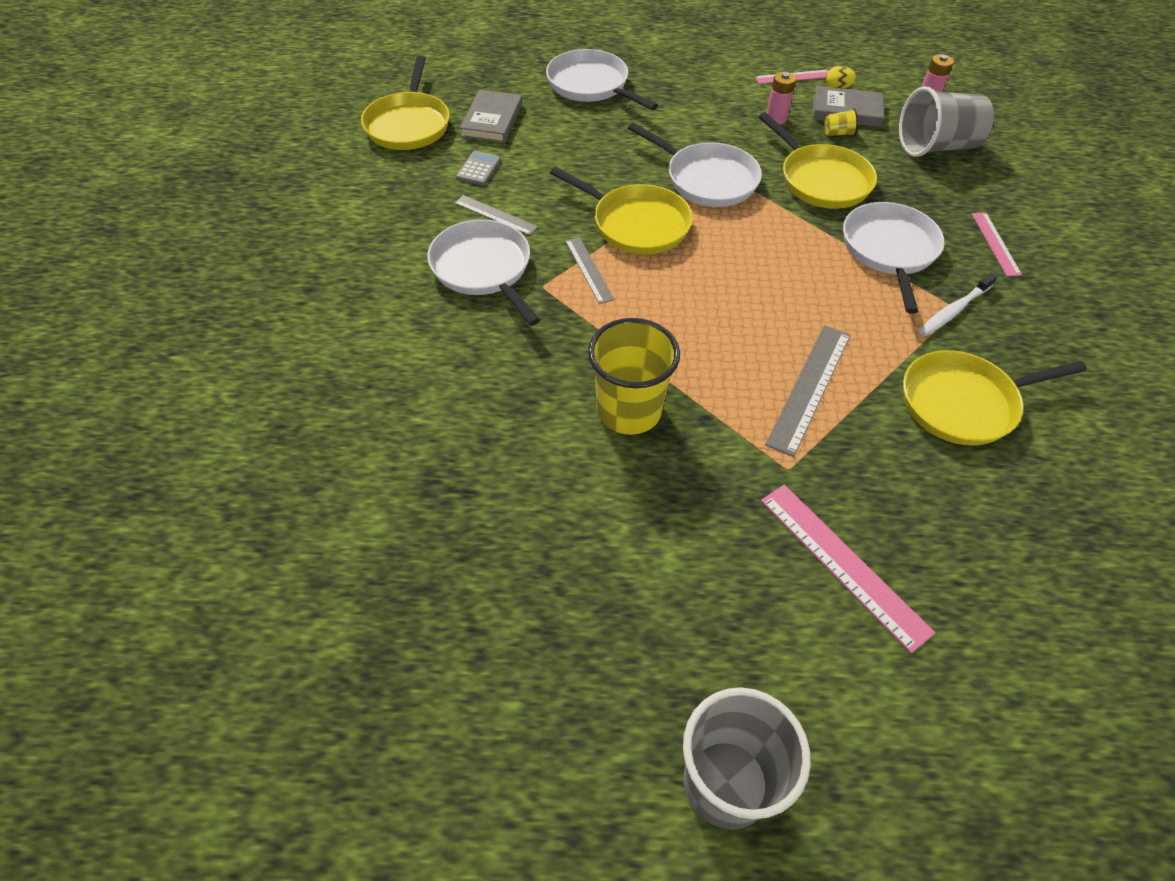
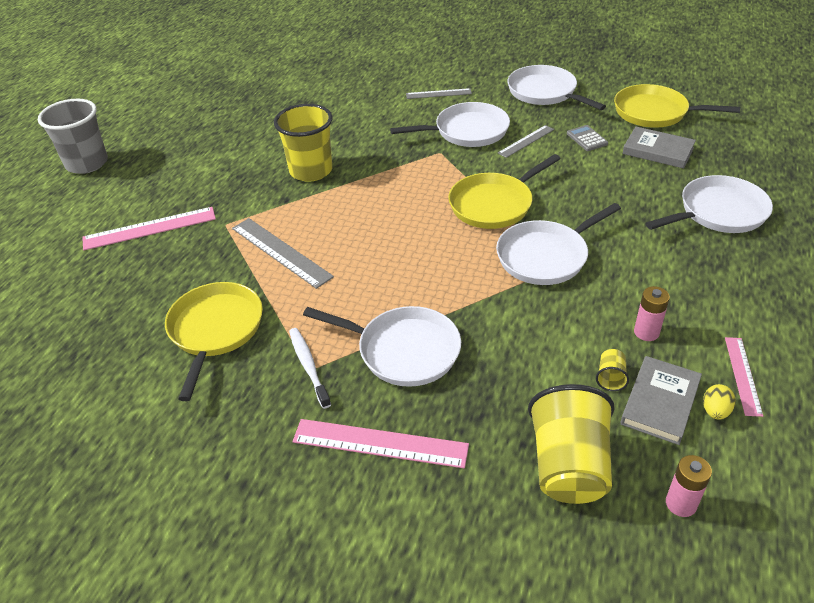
camera: 110 degrees right, 10 degrees down
(367, 212) = (544, 92): none -> white pan
(478, 169) = (587, 139): grey calculator -> grey calculator turned 150 degrees counterclockwise
(589, 269) = (449, 174): grey ruler -> grey ruler (438, 94)
(821, 180) = (525, 336): yellow pan -> none
(936, 147) = (568, 466): grey cup -> yellow cup
(995, 243) = (380, 443): pink ruler -> pink ruler, size x1.63

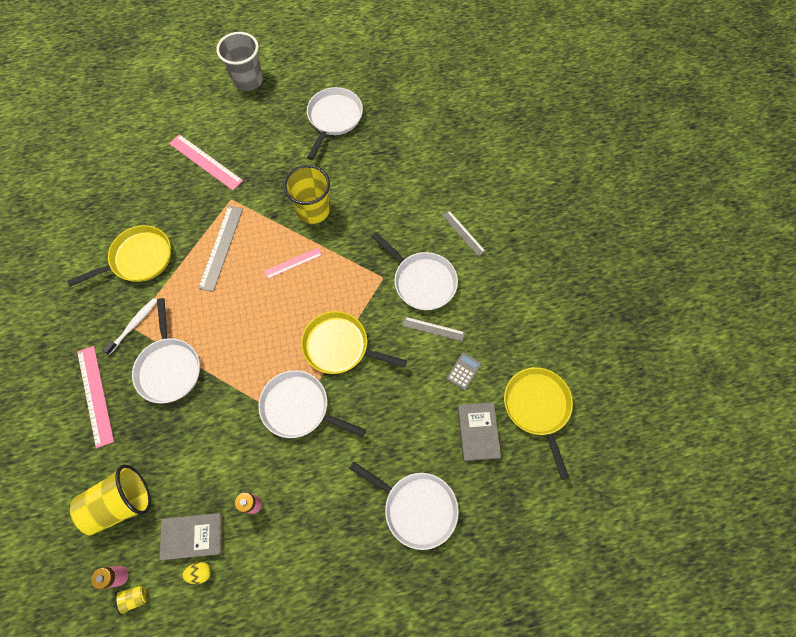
camera: 55 degrees right, 25 degrees up
(544, 92) = (515, 308): white pan -> white pan (334, 118)
(610, 378) = (201, 498): yellow cup -> yellow cup (135, 598)
(743, 375) = (240, 580): pink ruler -> pink ruler (293, 263)

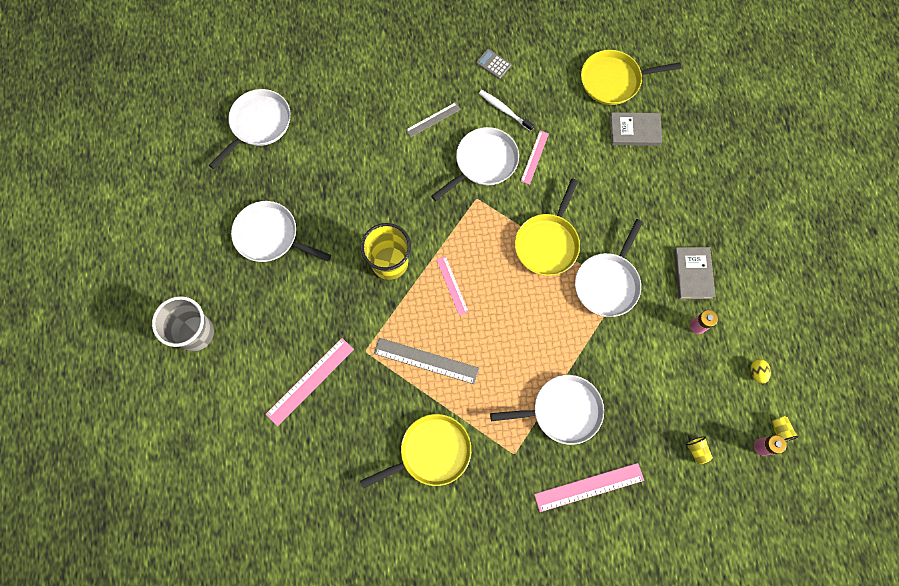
camera: 85 degrees left, 5 degrees up
(121, 503) = (697, 450): yellow cup -> yellow cup, size x0.41
(134, 325) = (512, 452): white toothbrush -> white toothbrush (504, 110)
(139, 258) = (431, 452): yellow pan -> yellow pan turned 90 degrees clockwise
(193, 536) = (726, 380): grey book -> grey book (692, 274)
(417, 508) = (700, 187): white pan -> white pan (258, 124)
(433, 329) = (534, 157): grey ruler -> pink ruler
(463, 371) = (578, 136): grey calculator -> grey calculator (493, 64)

